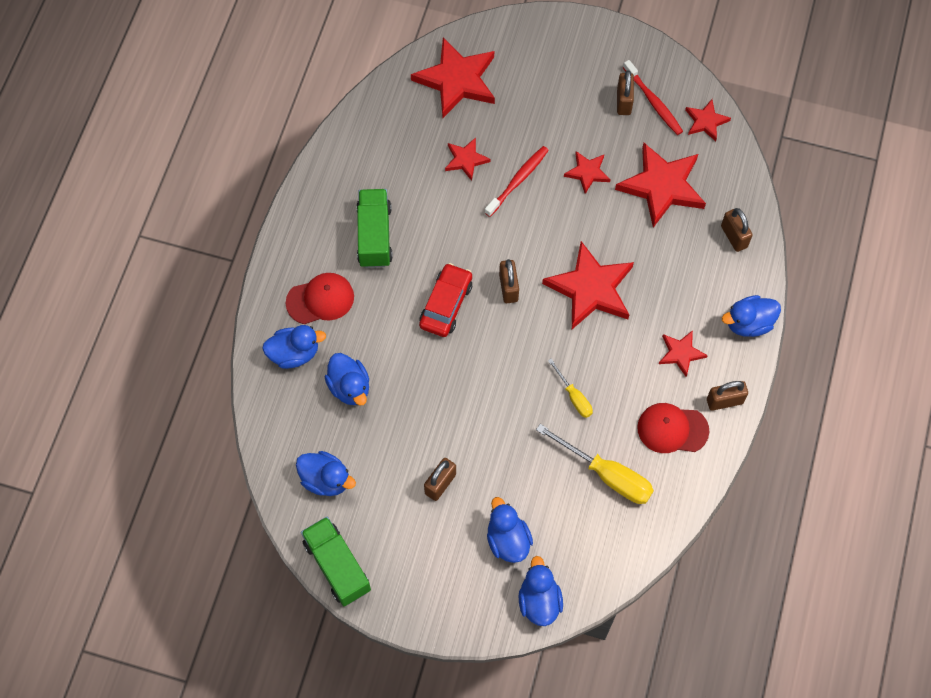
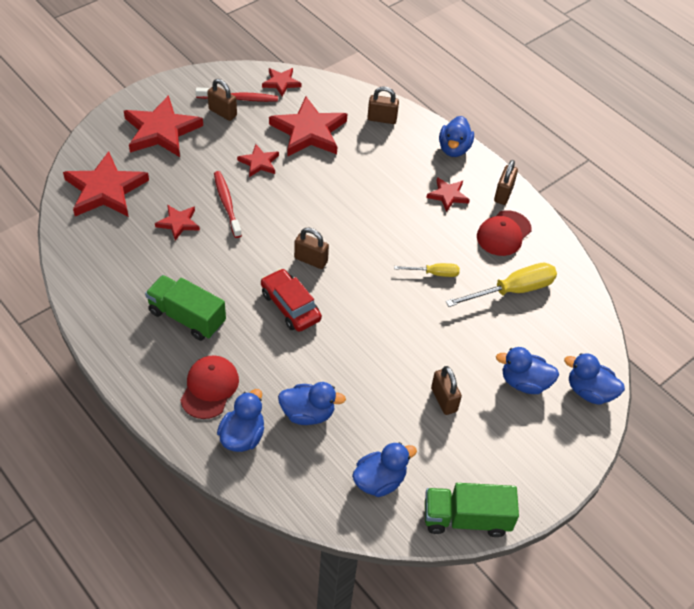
camera: 60 degrees left, 15 degrees down
(590, 288) = (354, 214): red star -> red star (161, 131)

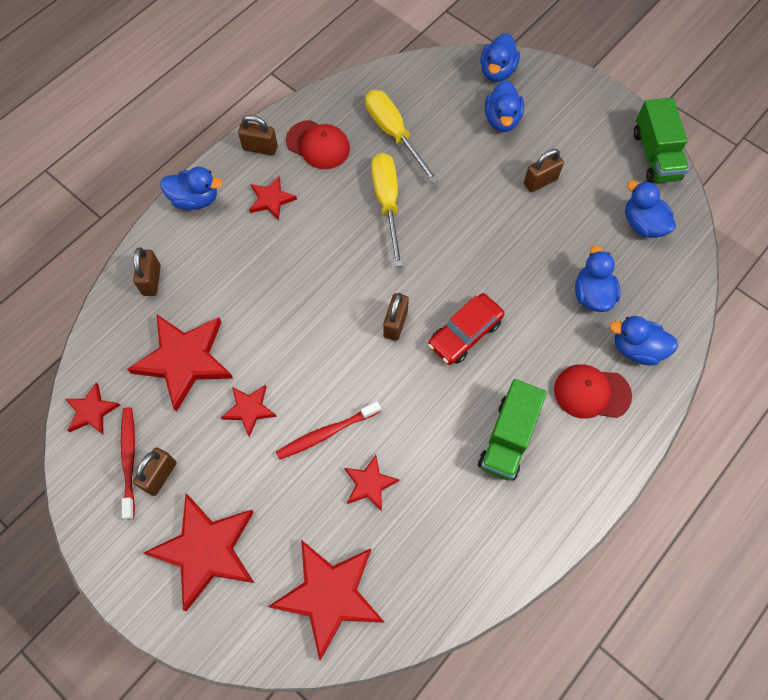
camera: 95 degrees left, 15 degrees up
(434, 273) = (387, 203): yellow screwdriver -> yellow screwdriver, size x1.82

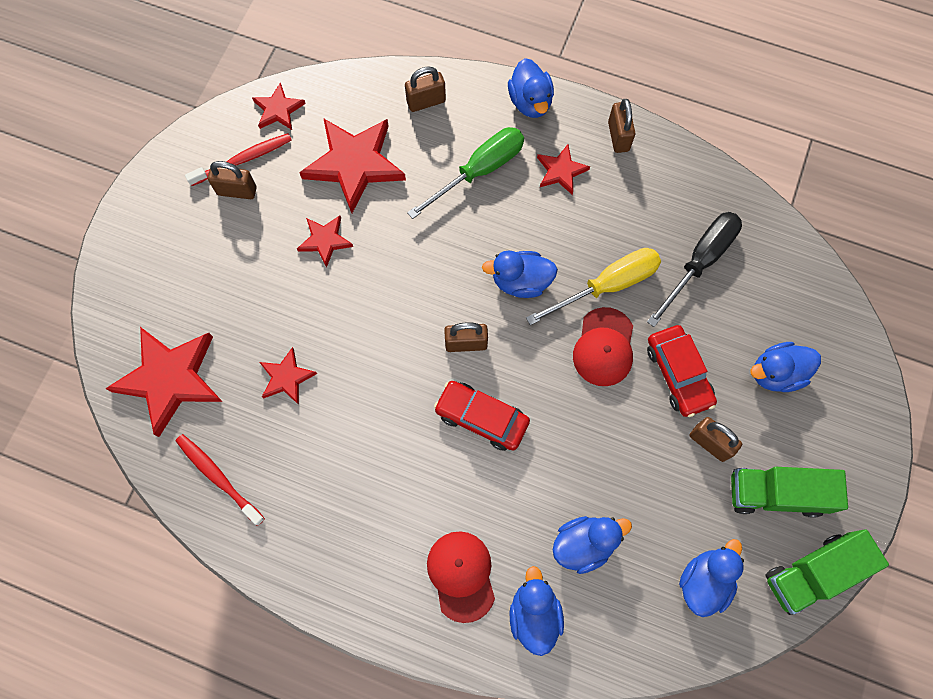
camera: 70 degrees right, 5 degrees up
(206, 550) = (181, 257): red star -> none
(241, 260) = (479, 171): none -> green screwdriver
(318, 145) = (648, 190): red cap -> red cap (604, 347)
(327, 433) = (325, 319): red toothbrush -> red toothbrush (219, 478)
(394, 133) = (700, 262): yellow screwdriver -> black screwdriver
(479, 182) = (678, 374): none -> red car
(497, 71) = (844, 346): blue duck -> blue duck (521, 281)
(508, 438) = (379, 499): green truck -> green truck (776, 493)

